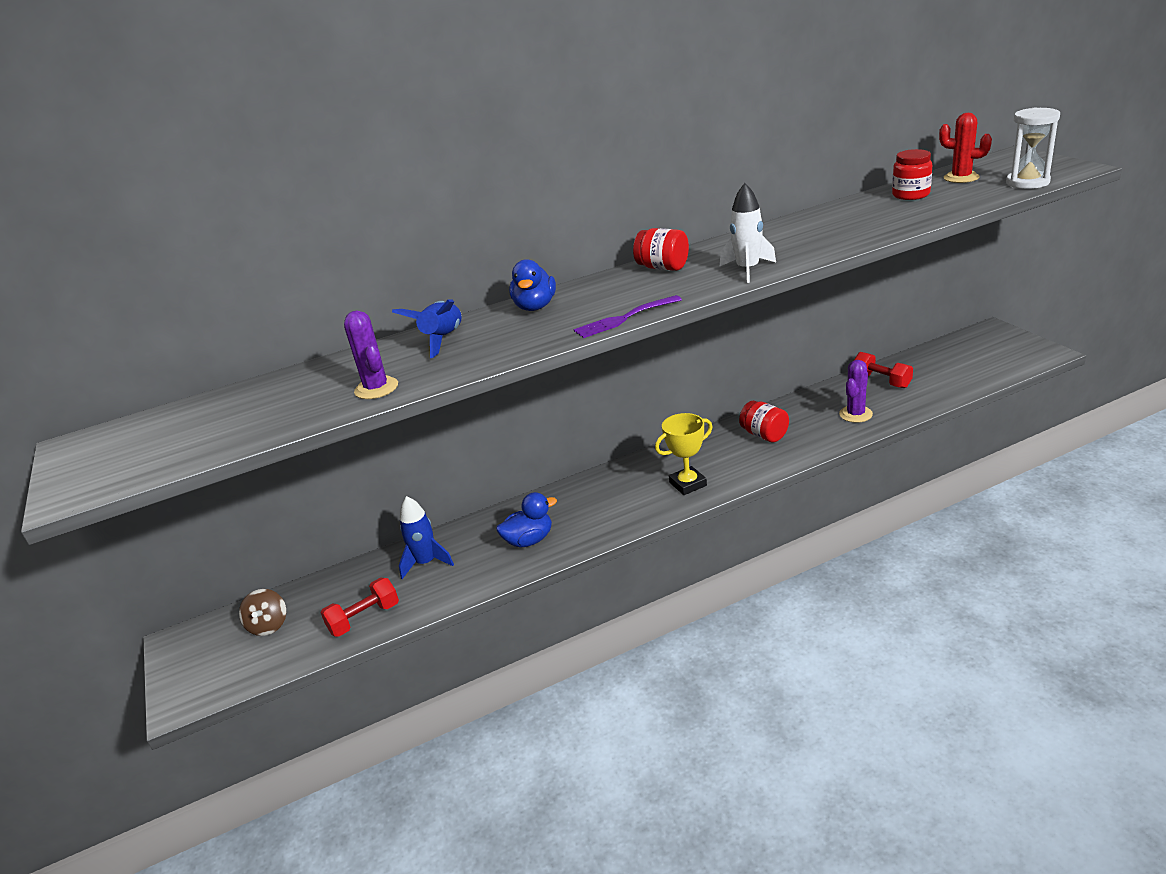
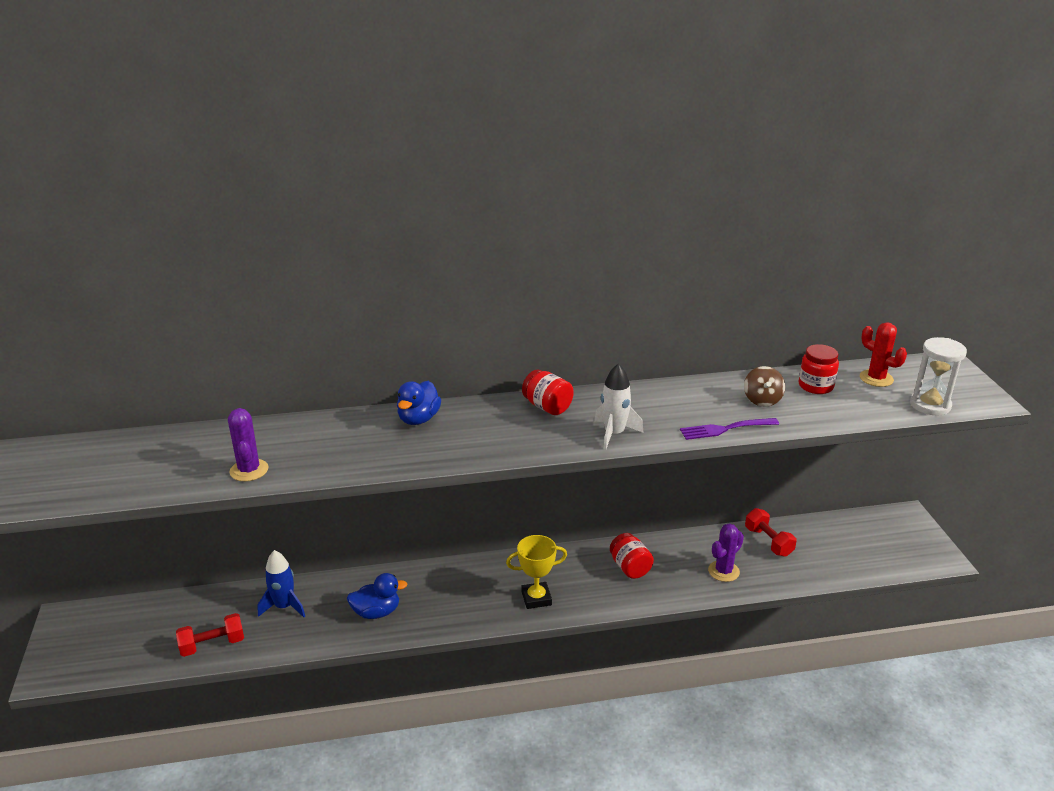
camera: 10 degrees right, 0 degrees up
(269, 625) = (138, 626): brown spinning top -> brown spinning top (762, 400)
(443, 340) = (327, 432): blue rocket -> none
(624, 318) = (479, 457): purple fork -> purple fork (725, 429)

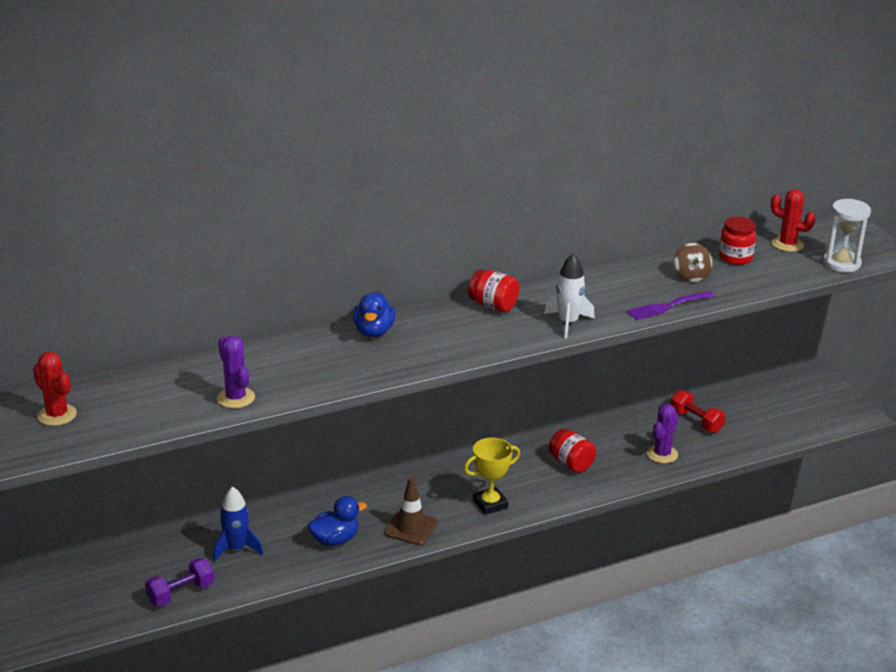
camera: 15 degrees left, 0 degrees up
(78, 465) = (57, 415): none -> red cactus
(212, 645) = (181, 593): red dumbbell -> purple dumbbell
(451, 611) = (411, 528): none -> brown traffic cone

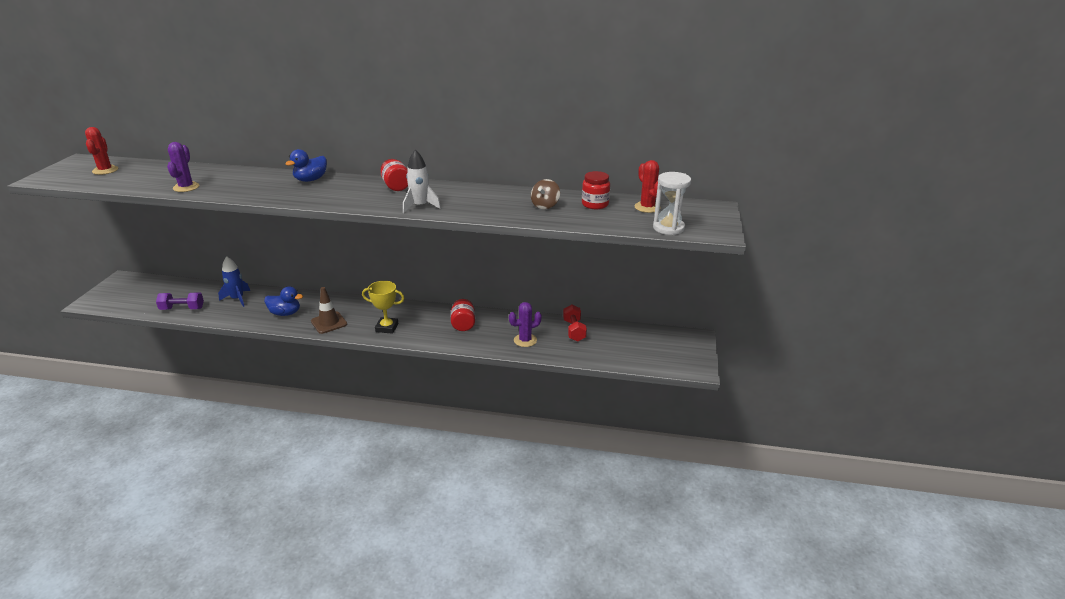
camera: 35 degrees right, 0 degrees up
(667, 306) = (498, 216): purple fork -> none

